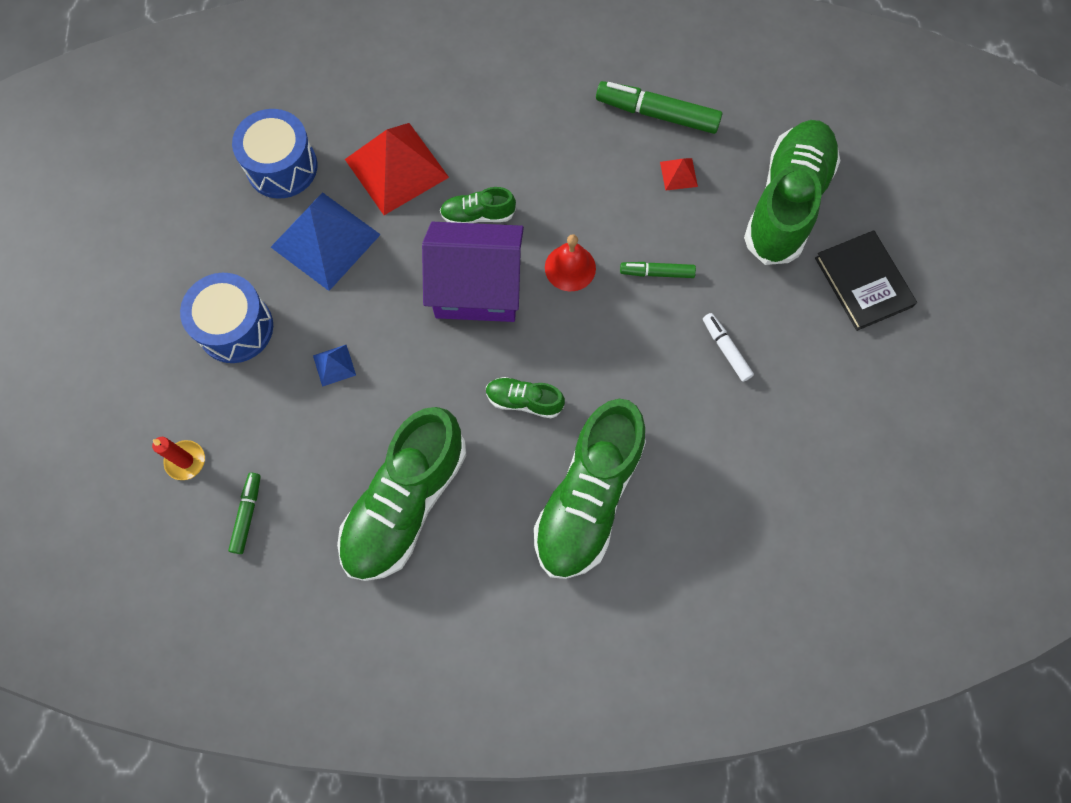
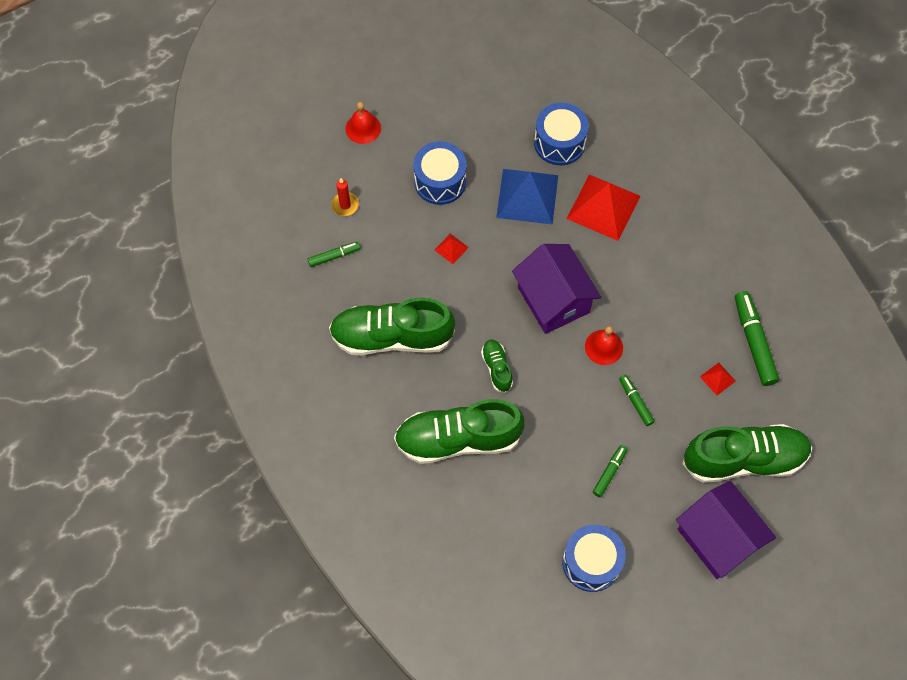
camera: 60 degrees right, 5 degrees down
(94, 378) = (363, 128): none -> red bell
(334, 365) = (451, 248): blue pyramid -> red pyramid
(478, 215) = (603, 272): green shoe -> none
(726, 349) = (609, 472): white marker -> green marker
(823, 431) = (591, 562): none -> blue drum
(863, 282) = (717, 538): black book -> purple house

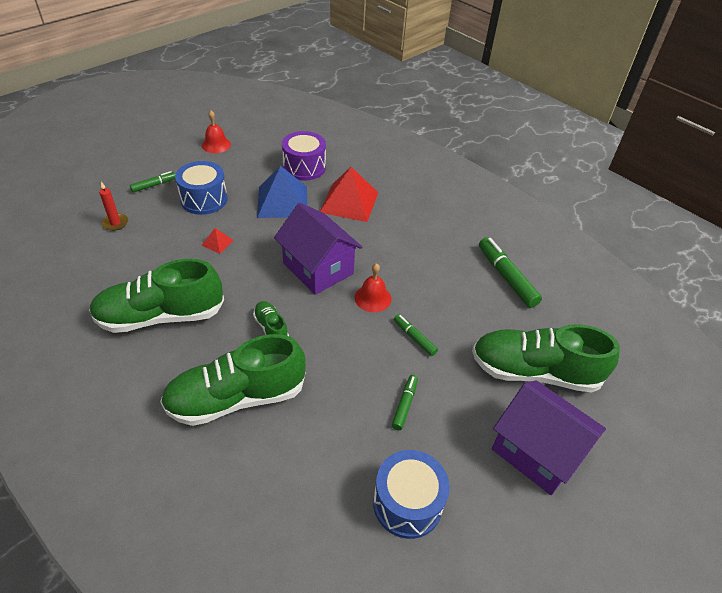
camera: 15 degrees left, 20 degrees down
(334, 256) = (102, 260): green marker -> green marker (154, 185)
(363, 128) = (134, 173): red bell -> red bell (216, 145)
(559, 143) = (304, 167): blue drum -> purple drum
(717, 378) = (485, 309): red pyramid -> none
(744, 459) = (534, 371): green shoe -> green shoe turned 150 degrees counterclockwise

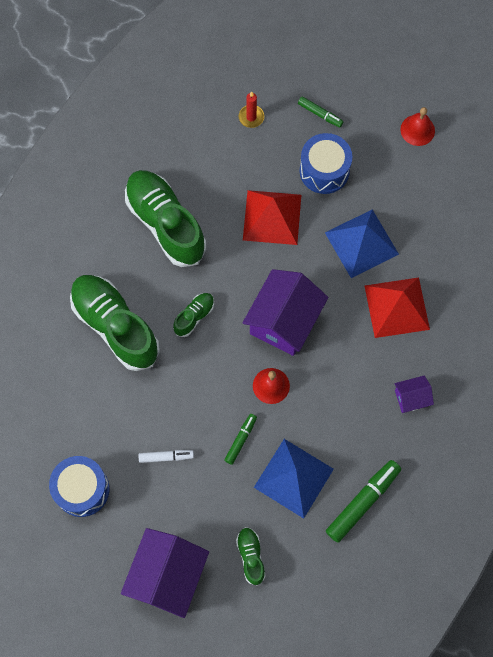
camera: 70 degrees right, 25 degrees up
(217, 242) = (272, 217): red pyramid -> red pyramid, size x2.32
(304, 167) = (429, 236): purple drum -> none
(404, 405) = (166, 457): green marker -> white marker
(429, 220) = (411, 398): none -> purple house
(467, 313) = (294, 478): none -> blue pyramid
(534, 371) = (251, 556): green shoe -> green shoe, size x0.46

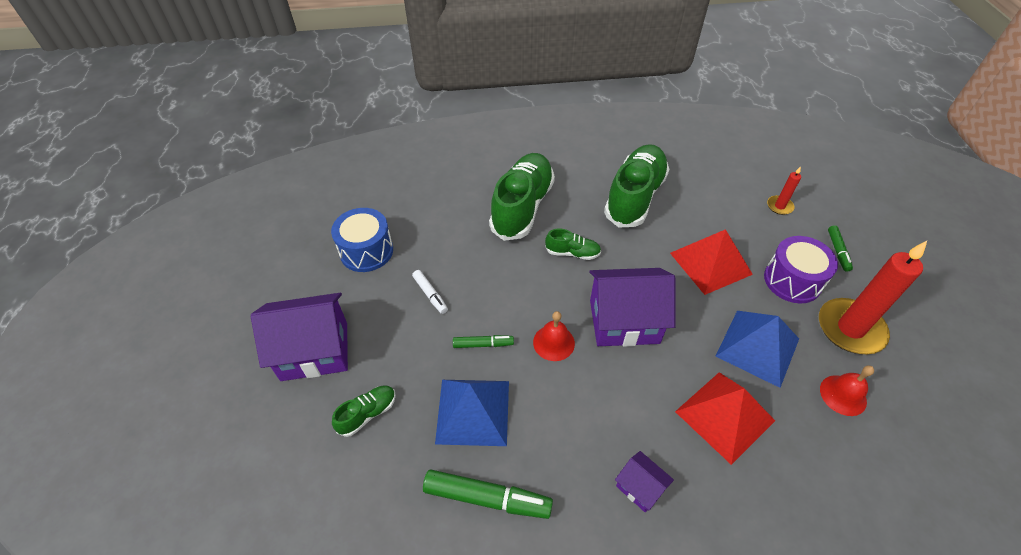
camera: 60 degrees right, 20 degrees down
(324, 171) = (792, 280): blue drum -> purple drum
(386, 167) = (850, 329): none -> red candle
(417, 130) = (916, 336): red bell -> red bell (843, 395)

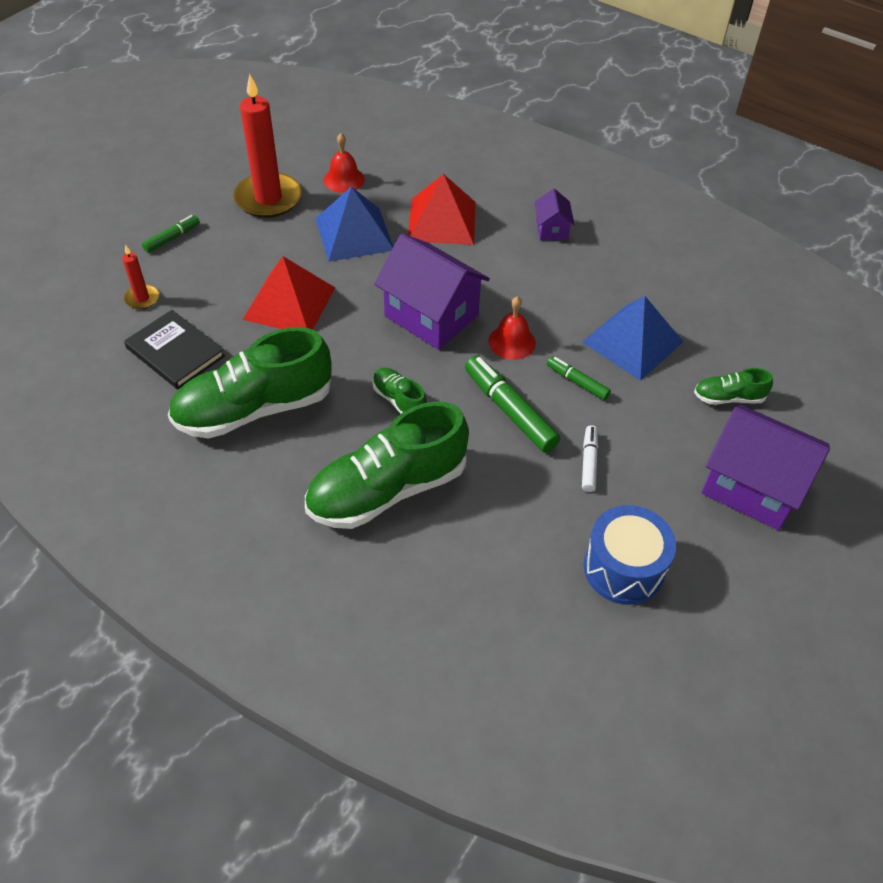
camera: 140 degrees left, 0 degrees up
(487, 498) = (667, 288): green marker -> green marker (509, 410)
(714, 194) = (175, 352): none -> black book
(792, 280) = (248, 247): purple drum -> none

